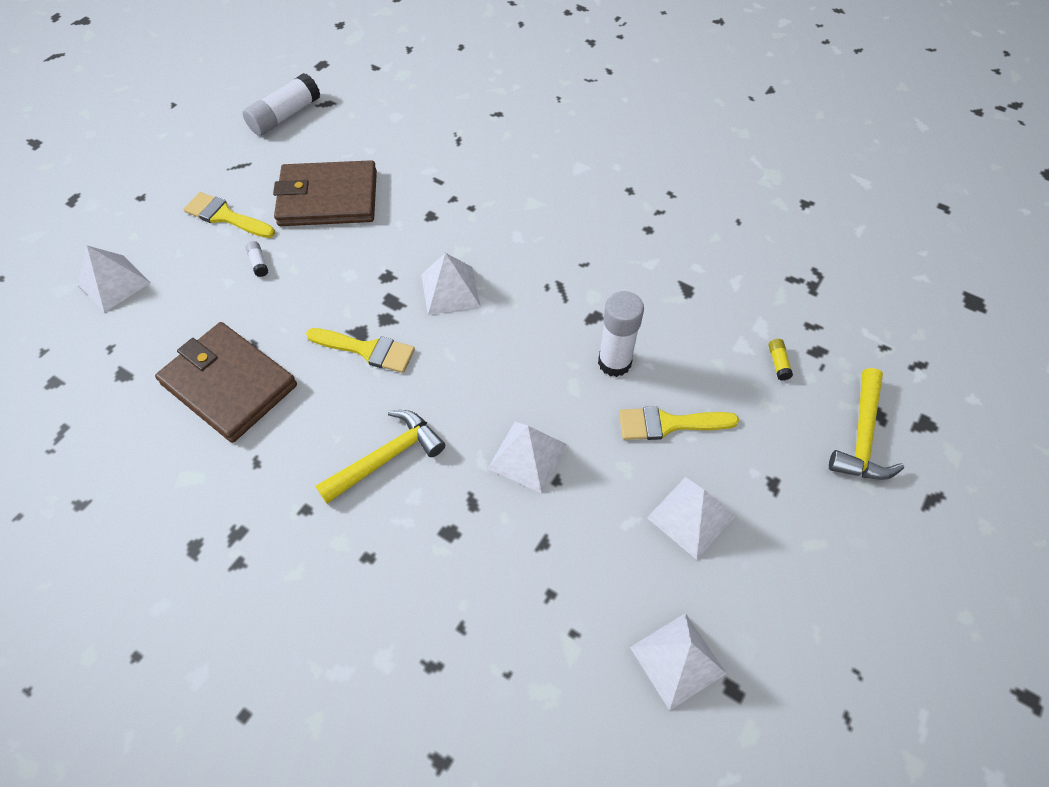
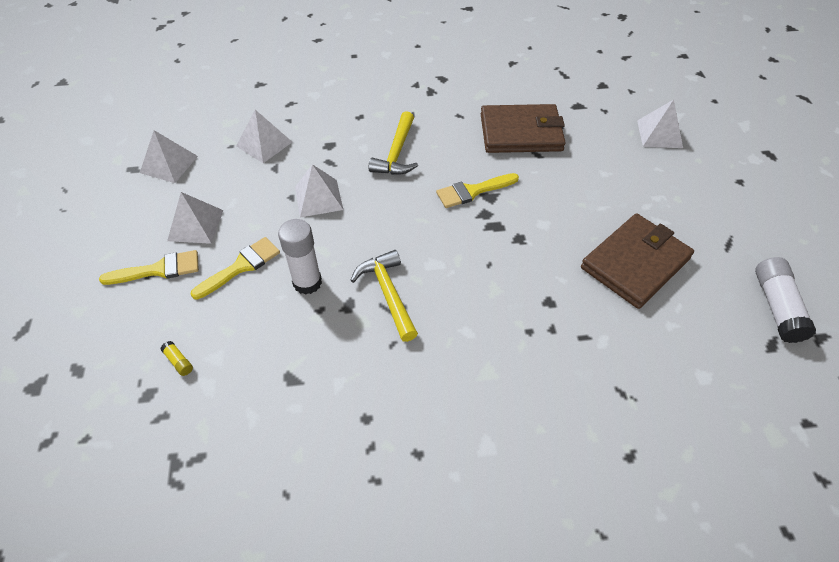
camera: 140 degrees right, 5 degrees down
(225, 216) = (673, 205): yellow brush -> yellow brush (159, 269)
(258, 263) = (606, 194): white glue stick -> none
(450, 290) = (467, 257): white pyramid -> white pyramid (264, 144)
(862, 437) = (89, 343): yellow hammer -> yellow hammer (388, 293)

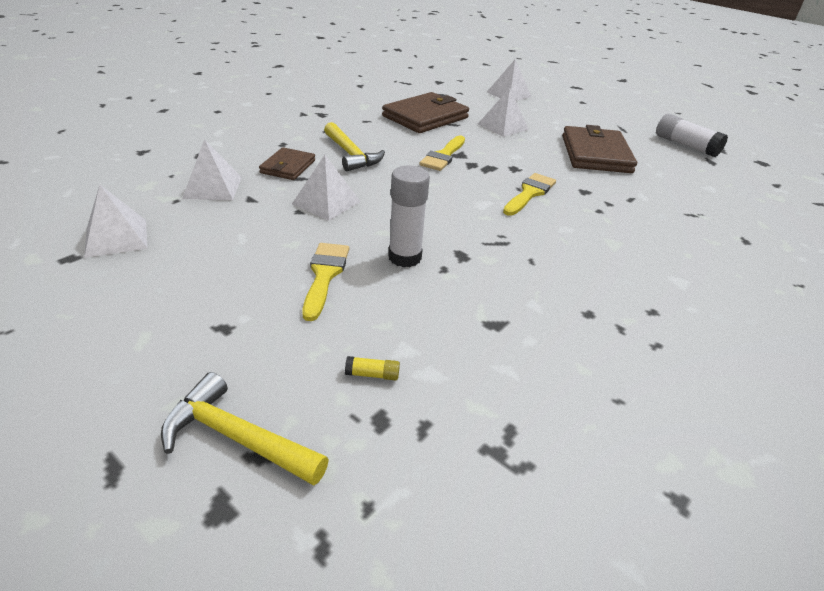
camera: 45 degrees left, 15 degrees down
(159, 269) = (234, 319): yellow brush -> yellow brush (529, 193)
(195, 225) = (225, 268): white pyramid -> white pyramid (503, 126)
(335, 145) = (288, 167): none -> brown wallet
(388, 293) = (479, 234): yellow hammer -> yellow hammer (236, 437)

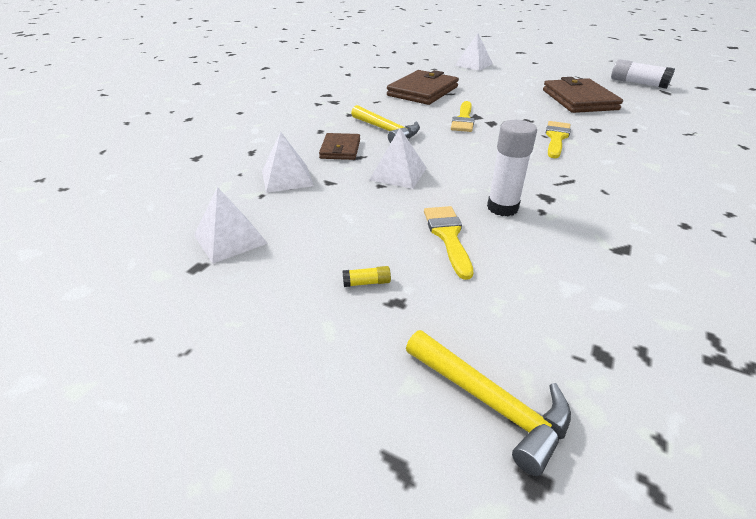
camera: 10 degrees left, 0 degrees up
(236, 437) = (491, 403): yellow hammer -> yellow hammer turned 150 degrees counterclockwise
(372, 374) = (561, 315): yellow glue stick -> yellow glue stick (367, 282)
(503, 126) = (490, 89): white pyramid -> none

